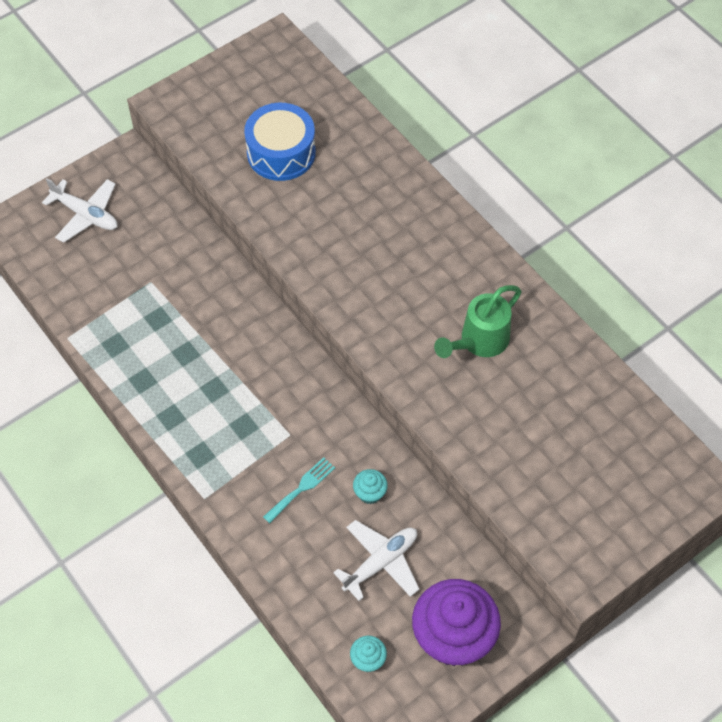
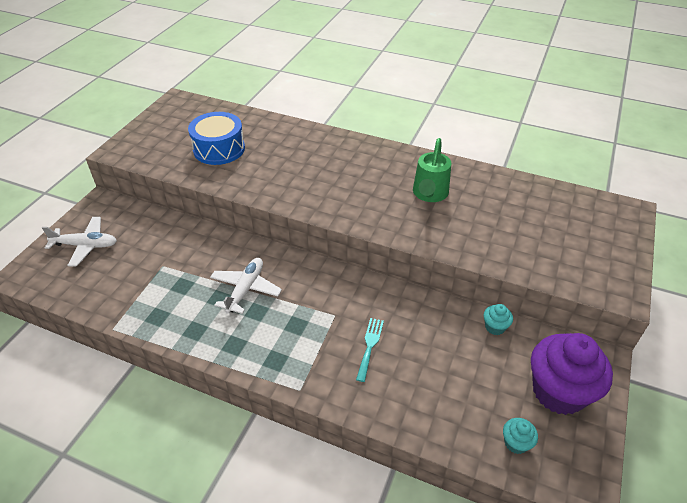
camera: 30 degrees left, 15 degrees down
(370, 493) = (420, 325): turquoise cupcake -> turquoise cupcake (495, 327)
(380, 562) = (466, 367): white plane -> white plane (245, 289)

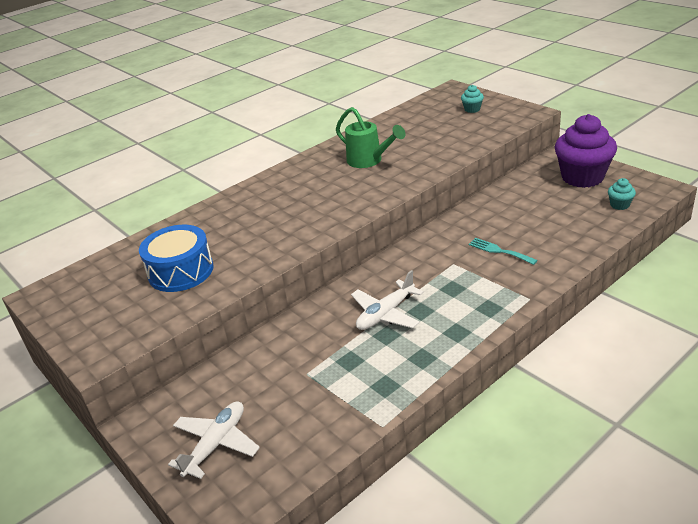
camera: 60 degrees left, 10 degrees down
(245, 289) = (386, 314): white plane -> white plane turned 90 degrees counterclockwise
(495, 327) = (510, 188): turquoise cupcake -> turquoise cupcake (472, 109)

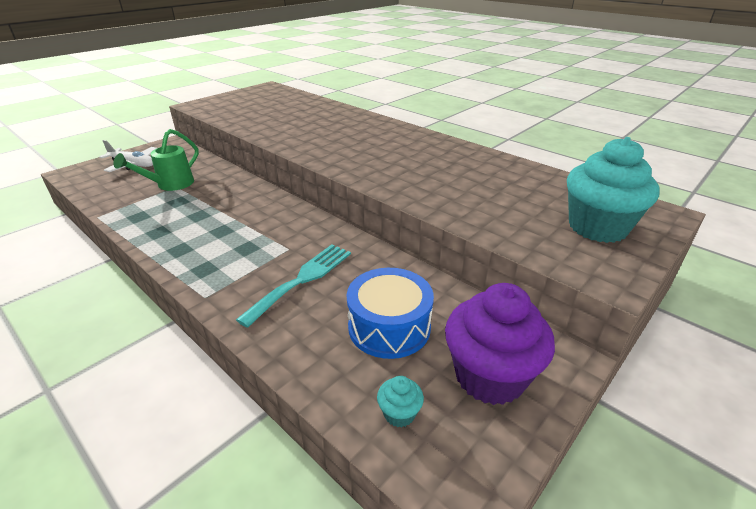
camera: 80 degrees right, 0 degrees up
(181, 271) = (272, 114): blue drum -> blue drum (389, 327)
(369, 161) = (435, 165): green watering can -> green watering can (170, 185)
(386, 314) = (226, 214): white plane -> none
(472, 109) = (597, 227): turquoise cupcake -> turquoise cupcake, size x2.38
(499, 251) = (302, 279): turquoise fork -> turquoise fork, size x1.67

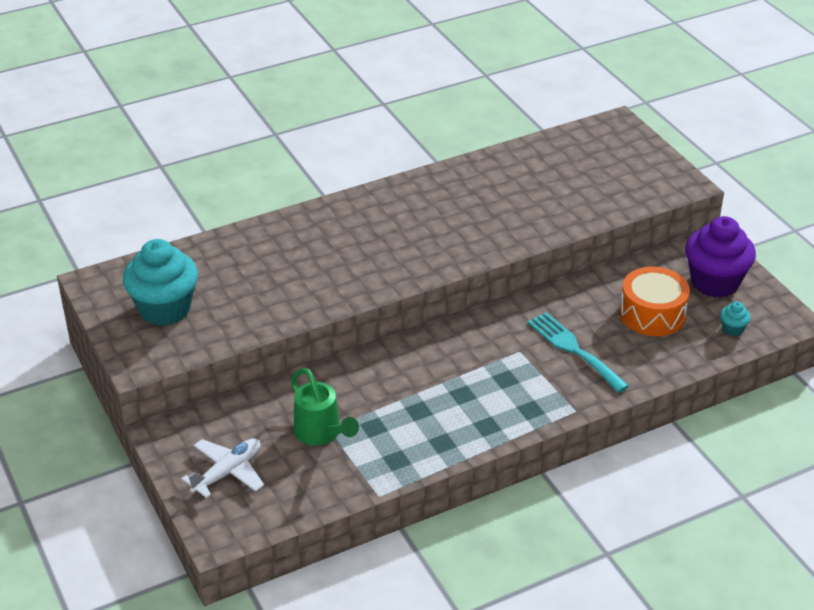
camera: 70 degrees left, 5 degrees up
(389, 327) = (652, 314): blue drum -> orange drum
(597, 227) = (624, 161): turquoise cupcake -> turquoise cupcake (165, 309)

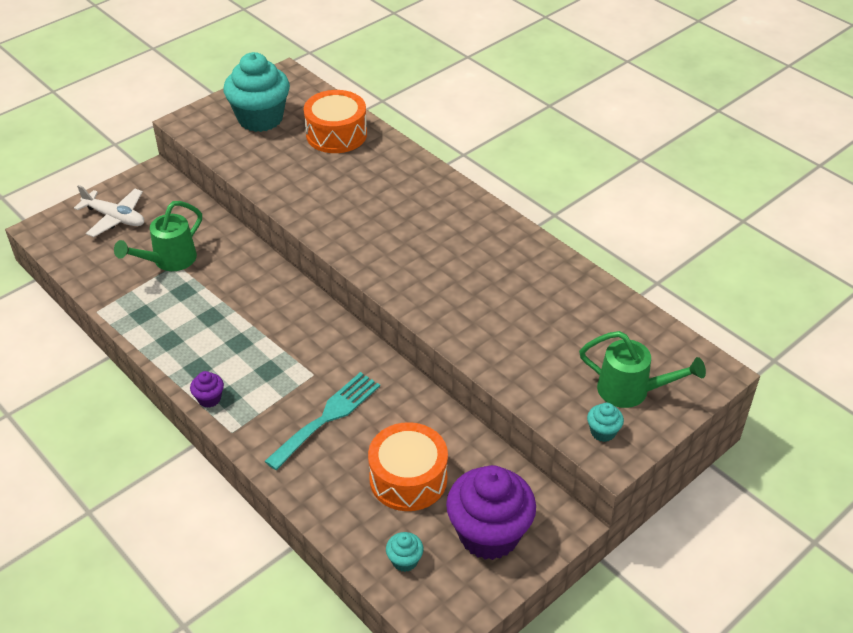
camera: 75 degrees right, 5 degrees up
(224, 260) = (336, 134): none -> orange drum
(530, 421) = (209, 399): none -> purple cupcake
(626, 162) = (631, 391): none -> green watering can
(664, 184) = (603, 432): none -> turquoise cupcake

